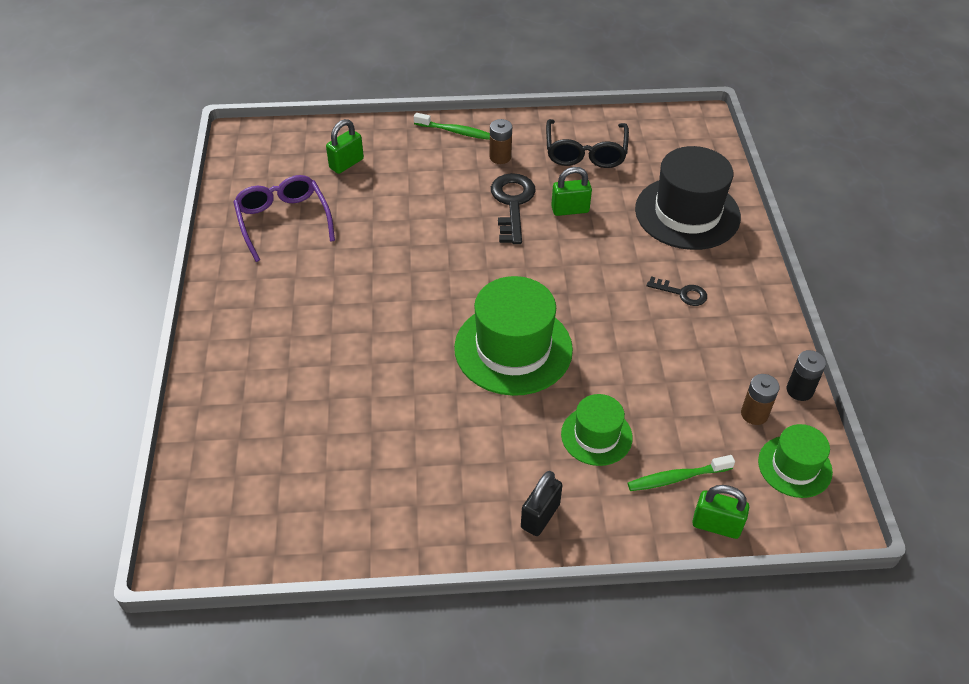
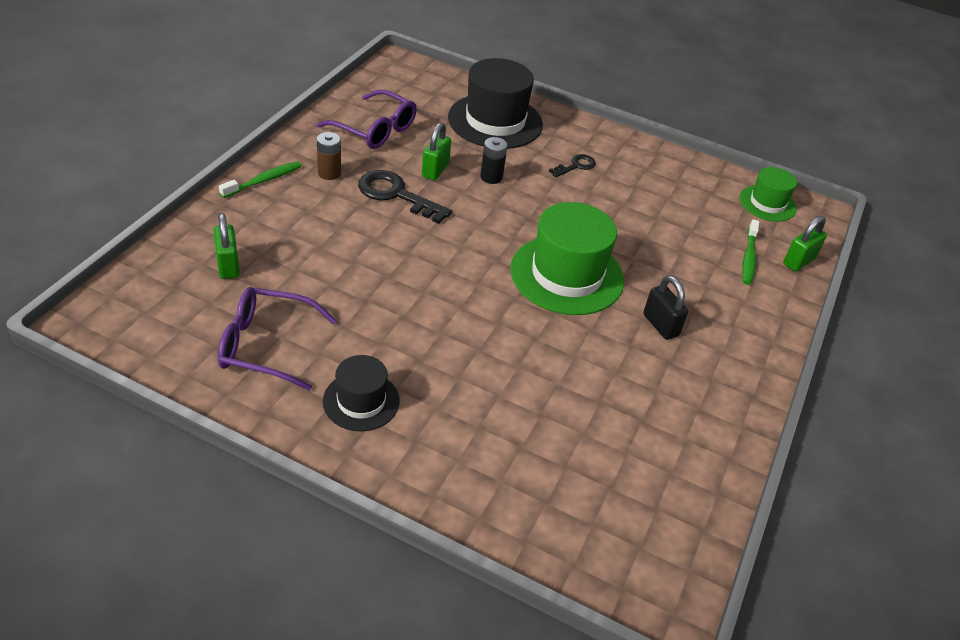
camera: 65 degrees left, 5 degrees down
(266, 292) = (361, 401): none -> black hat
(540, 516) = (747, 342): black padlock -> black padlock (660, 325)
(585, 152) = (375, 130): black glasses -> purple glasses
(596, 436) = (687, 276): green hat -> none
(754, 414) = (713, 195): brown battery -> none
(799, 390) = (704, 167): black battery -> black battery (491, 177)

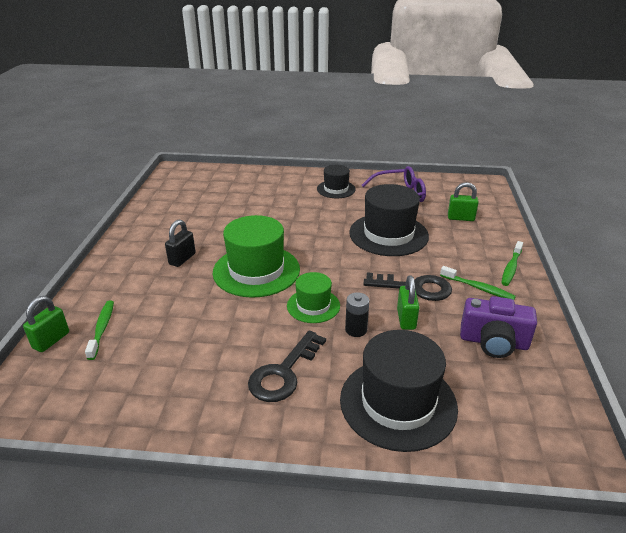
camera: 165 degrees right, 10 degrees down
(228, 265) = (460, 218): green padlock -> green padlock turned 45 degrees counterclockwise
(329, 173) = (478, 288): brown battery -> green toothbrush
(359, 273) = (388, 234): none -> black hat
(375, 130) = (493, 342): purple glasses -> purple camera
(576, 166) = (284, 372): black key -> black key, size x1.78
(660, 325) = (182, 259): black padlock -> black padlock turned 75 degrees clockwise
(767, 203) = (62, 401): green hat -> green hat (313, 306)

